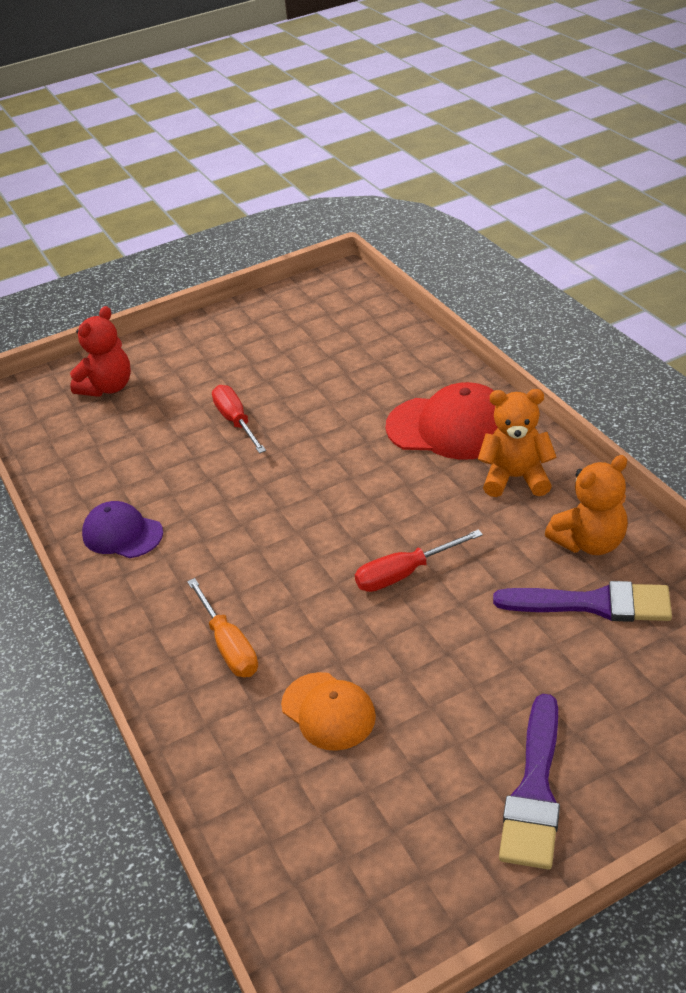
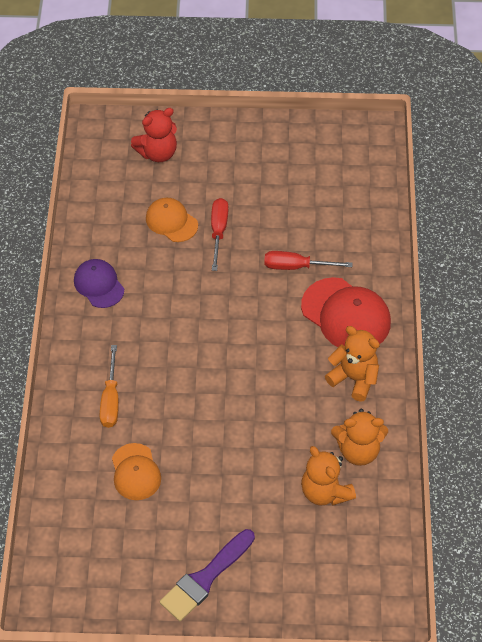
camera: 25 degrees right, 15 degrees up
(171, 437) = (171, 221): none -> orange cap
(405, 573) = (237, 409): red screwdriver -> red screwdriver (296, 266)
(593, 604) = (325, 492): purple brush -> orange teddy bear

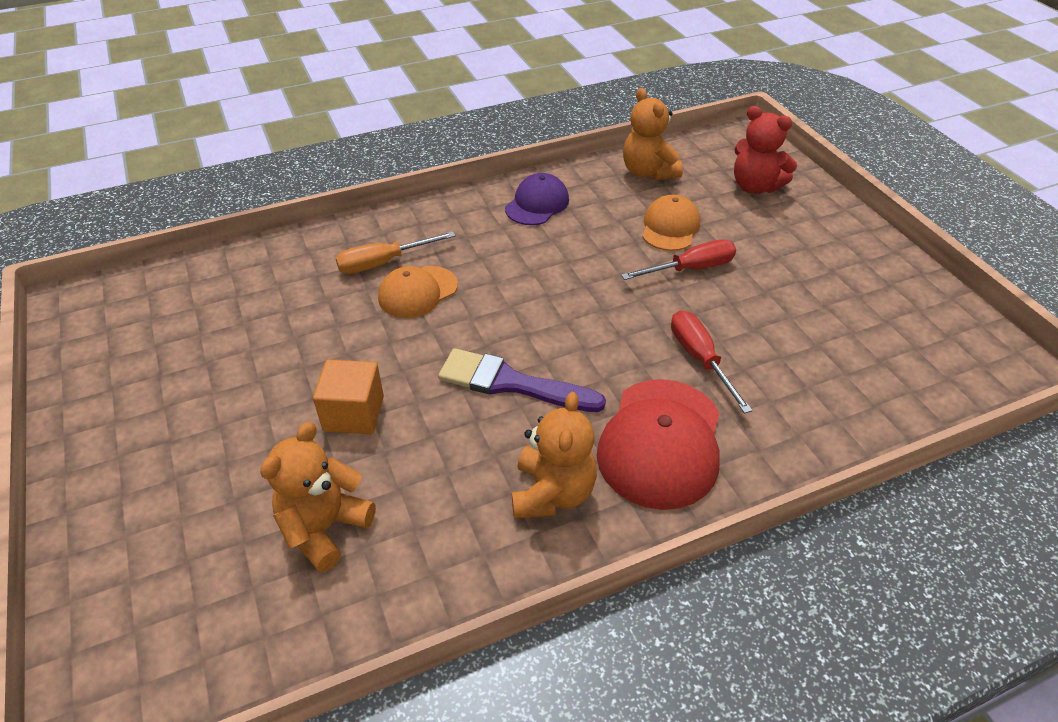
camera: 65 degrees right, 10 degrees down
(135, 472) = (287, 316): orange cap -> orange cap (417, 292)
(205, 578) = (136, 436): purple brush -> purple brush (511, 383)
(247, 456) = (354, 413): none -> orange cube
(358, 450) = (420, 546): orange teddy bear -> orange teddy bear (648, 172)

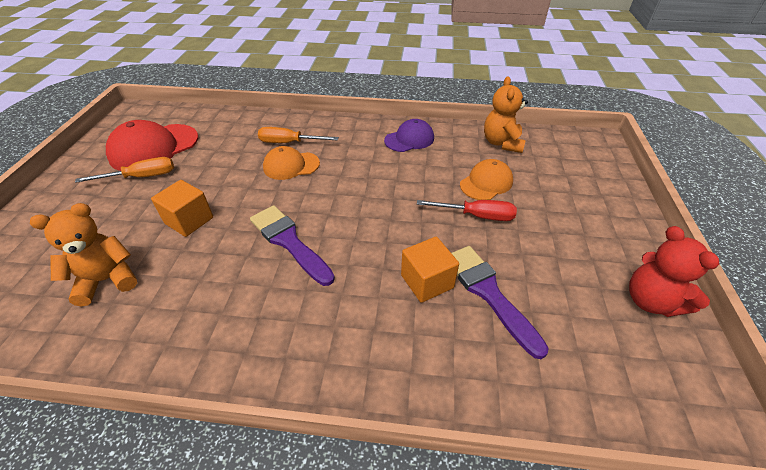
camera: 30 degrees right, 0 degrees up
(212, 389) = (141, 177): none -> orange screwdriver
(552, 493) = (243, 326): orange teddy bear -> none
(661, 443) = (344, 328): red cap -> red cap (154, 148)
(700, 359) = (427, 281): red screwdriver -> orange cube
(755, 186) = (576, 177): red teddy bear -> red teddy bear (650, 301)
(767, 344) = (488, 293): none -> purple brush

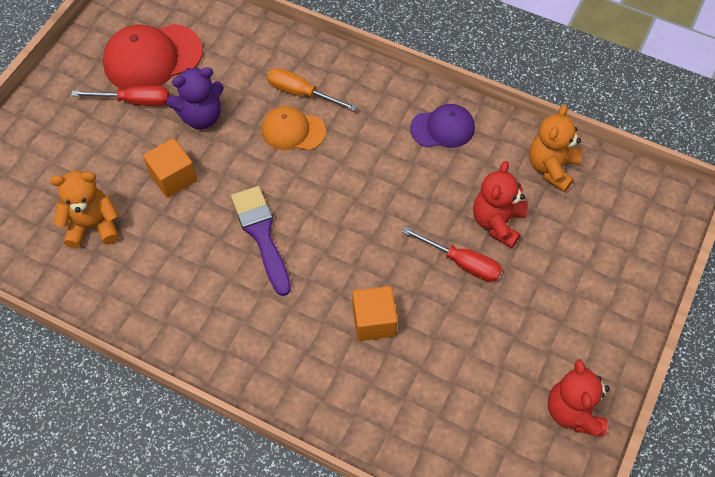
camera: 20 degrees right, 15 degrees up
(141, 177) = (134, 101): orange screwdriver -> red screwdriver
(207, 174) = (201, 116): none -> purple teddy bear
(486, 183) = (497, 222): orange cap -> red teddy bear
(488, 293) = (425, 352): purple brush -> none

